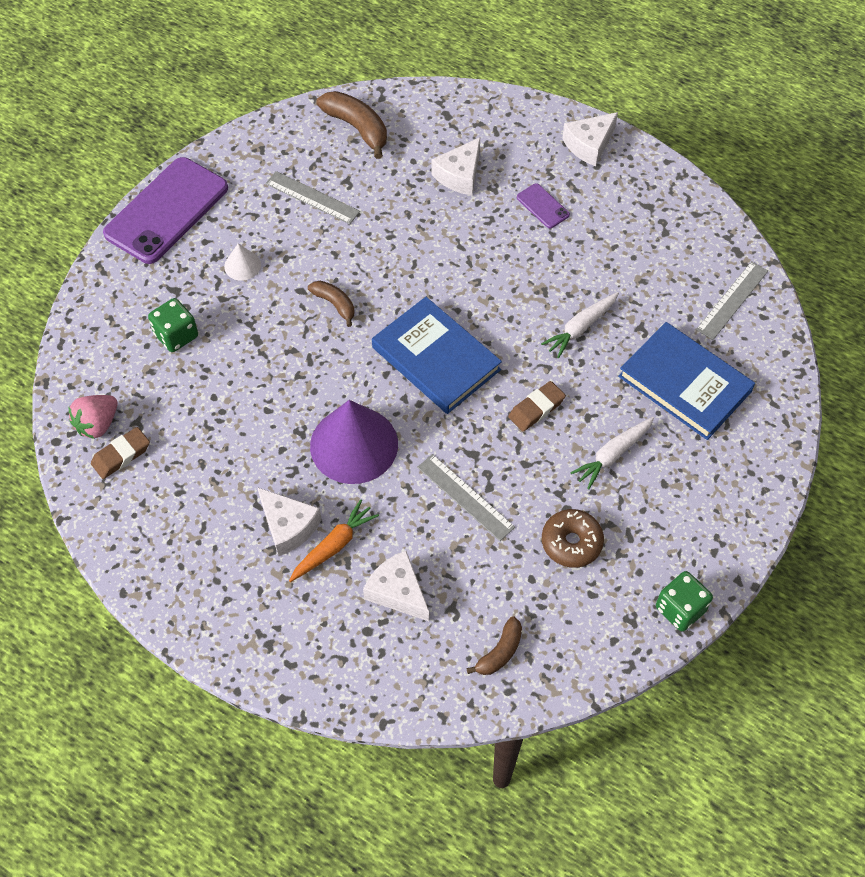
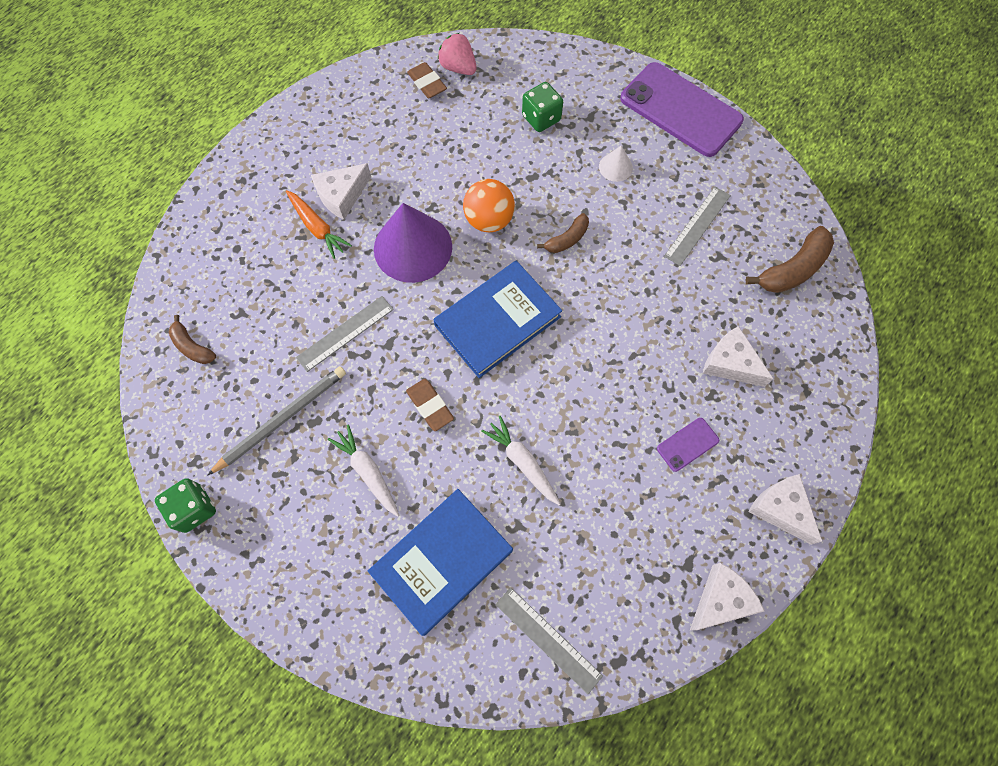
camera: 95 degrees right, 10 degrees up
(315, 375) = (489, 220): none -> orange ball
(398, 592) = (265, 273): white cheese -> white cheese (721, 600)
(571, 542) = (282, 419): brown donut -> grey pencil

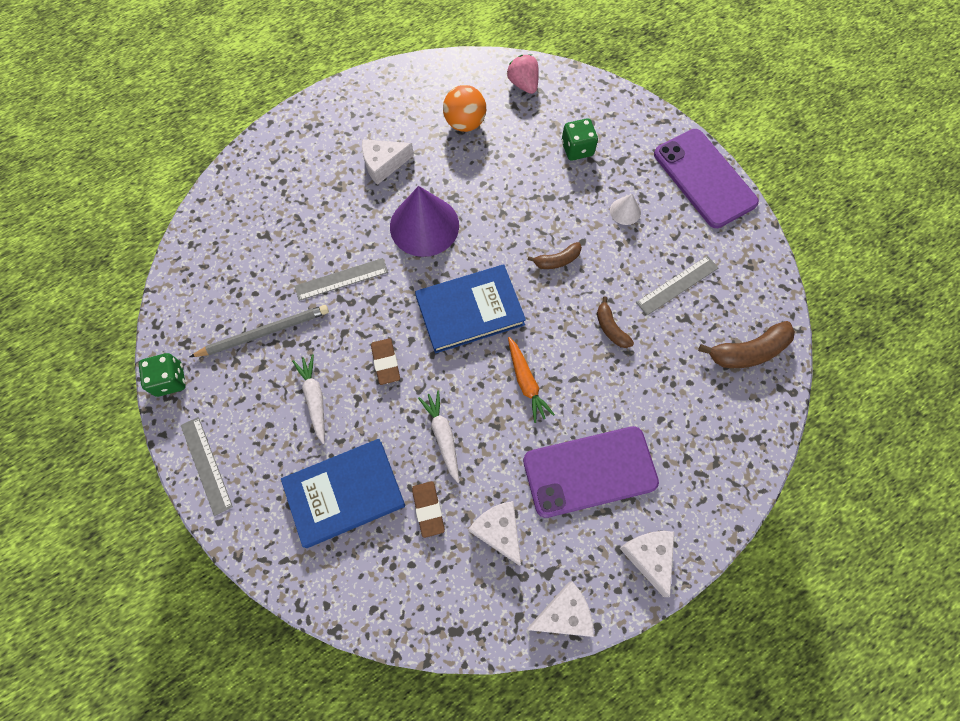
camera: 20 degrees right, 0 degrees up
(192, 346) = (218, 250): brown banana -> brown banana (610, 328)
(317, 228) = (353, 185): orange carrot -> orange carrot (526, 382)
(427, 83) = (491, 90): brown eraser -> brown eraser (428, 509)
(489, 220) = (497, 223): orange ball -> orange ball (465, 123)
(548, 639) = (405, 590): grey ruler -> grey ruler (206, 465)
(687, 444) = (590, 471): purple phone -> purple phone, size x2.33
(730, 363) = (656, 415): white cheese -> white cheese (498, 531)

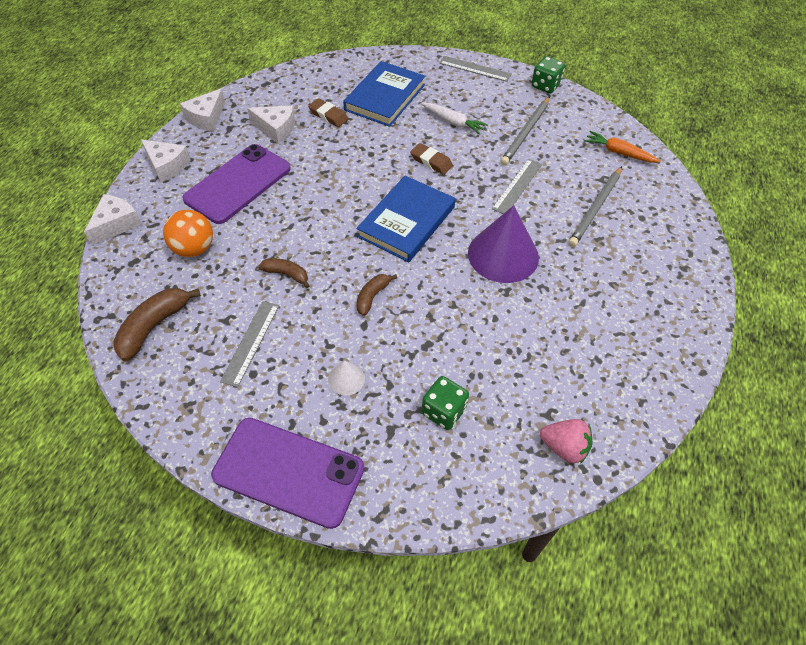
camera: 140 degrees right, 15 degrees down
(306, 213) = (595, 208): none -> grey pencil
(383, 164) = (590, 278): white cheese -> white cheese (116, 224)
(443, 436) = (353, 149): white carrot -> none
(465, 123) = (570, 362): orange ball -> orange ball (194, 249)
(526, 382) = (324, 204): orange carrot -> orange carrot (618, 152)

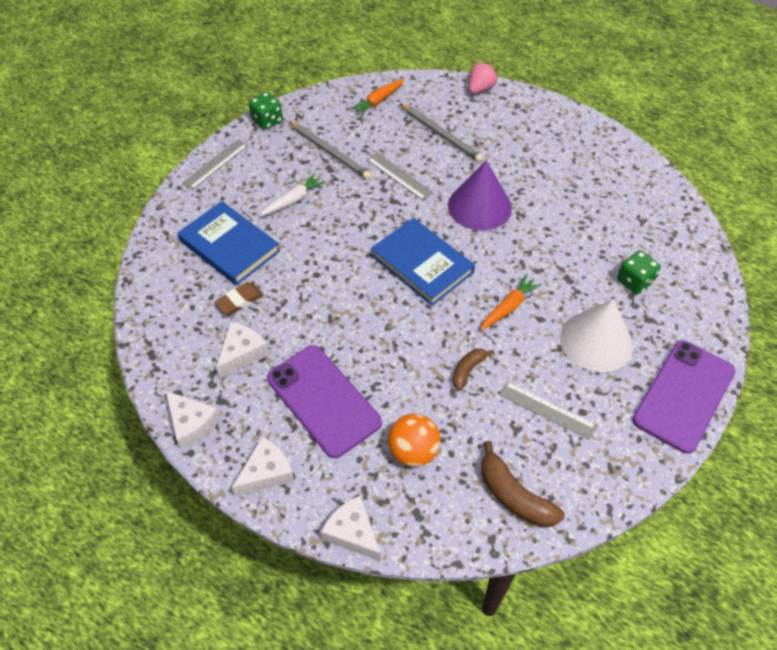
camera: 75 degrees left, 0 degrees up
(346, 379) = (596, 341): white cone -> white cone, size x2.21
(372, 296) = (509, 307): brown banana -> orange carrot
(431, 162) = (345, 229): brown eraser -> none
(564, 447) = (670, 219): pink strawberry -> pink strawberry (480, 89)

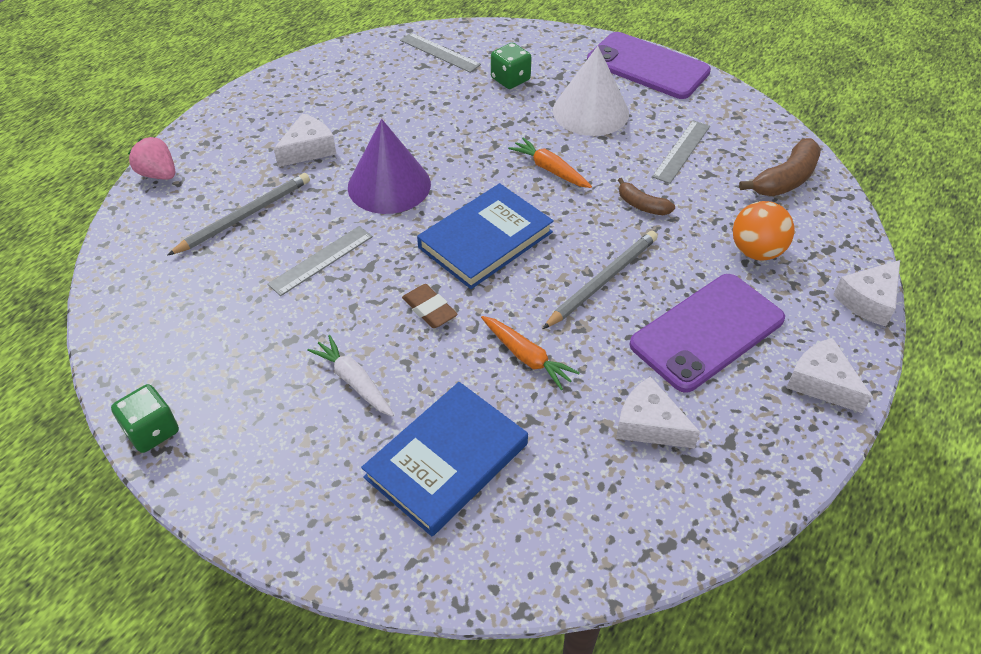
camera: 90 degrees left, 5 degrees down
(192, 424) = (773, 474): white cheese -> white cheese (308, 149)
(215, 164) = (249, 502): grey ruler -> grey ruler (439, 52)
(239, 301) = (556, 436): brown eraser -> brown eraser (429, 310)
(330, 152) = (253, 340): grey pencil -> grey pencil (602, 281)
(378, 101) = (148, 283): orange carrot -> orange carrot (527, 357)

